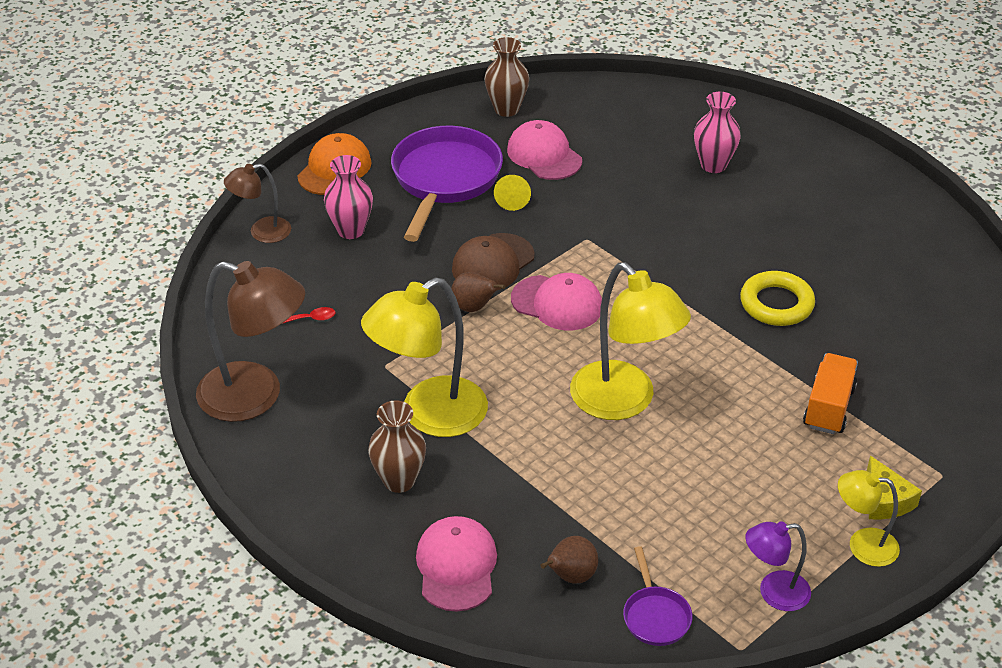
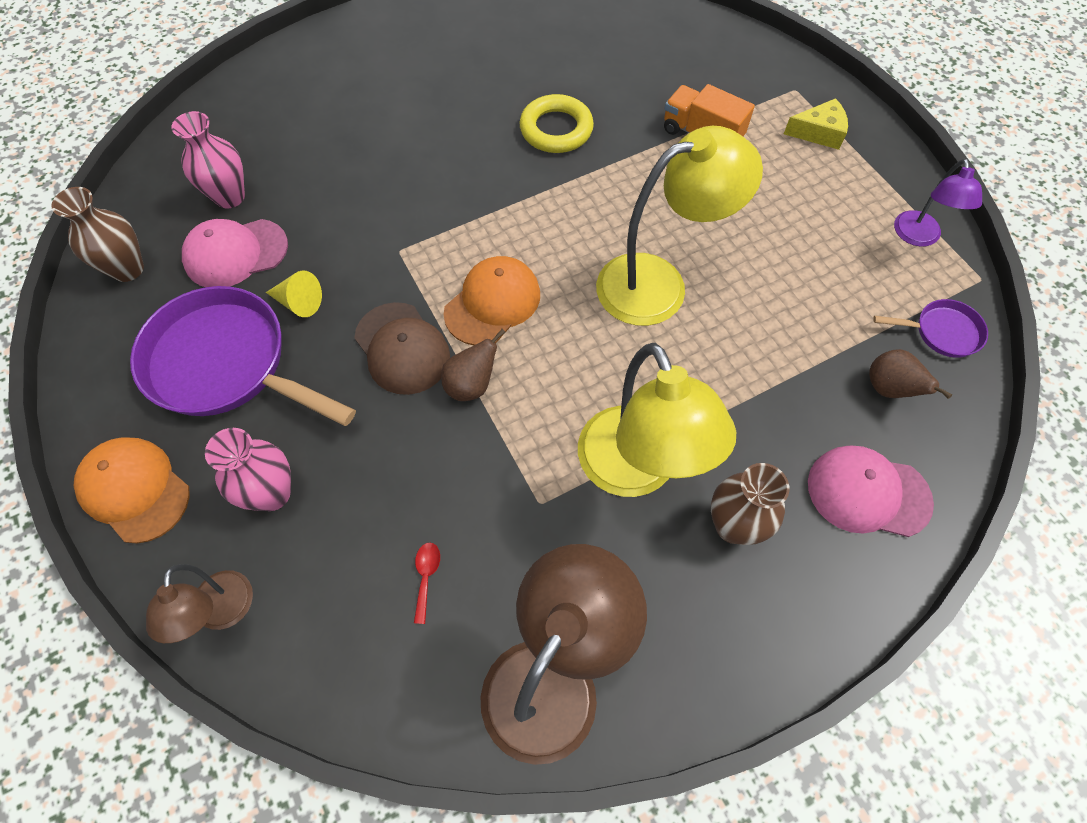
camera: 75 degrees left, 20 degrees up
(557, 303) = (492, 303): pink cap -> orange cap
(713, 165) = (332, 116): pink vase -> pink vase (230, 197)
(862, 545) = (868, 162): yellow lamp -> none

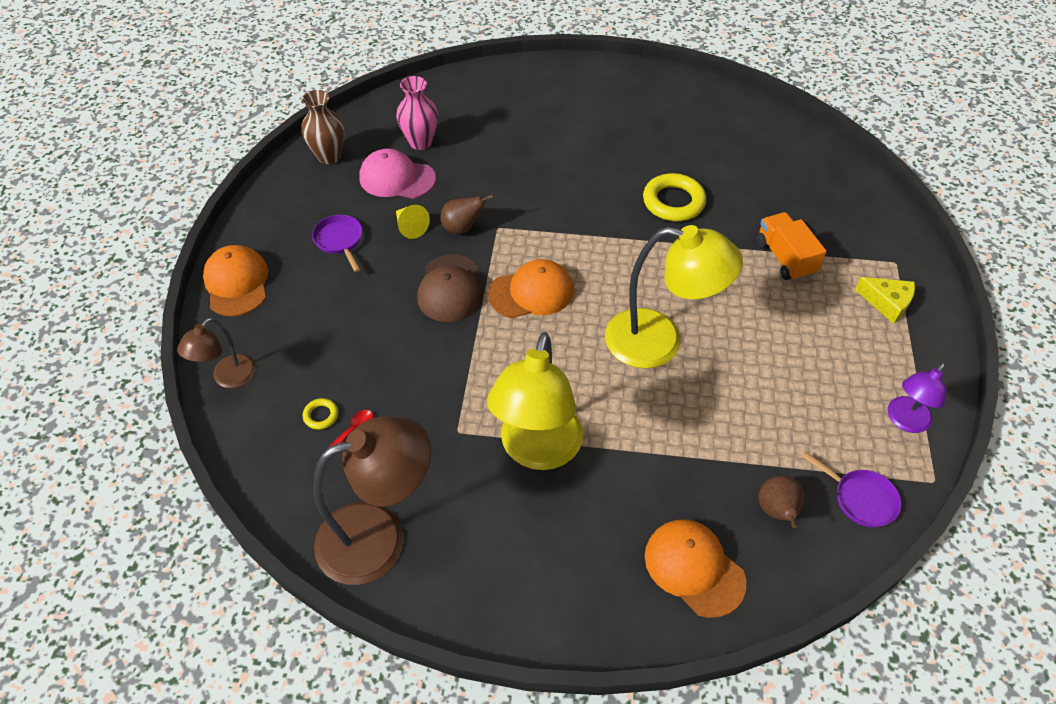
camera: 35 degrees right, 10 degrees down
(226, 364) = (340, 241): purple pan -> purple pan, size x0.47
(272, 493) = (306, 329): pink vase -> none
(375, 584) = (321, 415): none -> yellow ring
(471, 385) = (475, 335): brown pear -> brown pear (462, 228)
(733, 526) = (574, 526): brown vase -> none
(868, 493) = (694, 568): pink cap -> orange cap

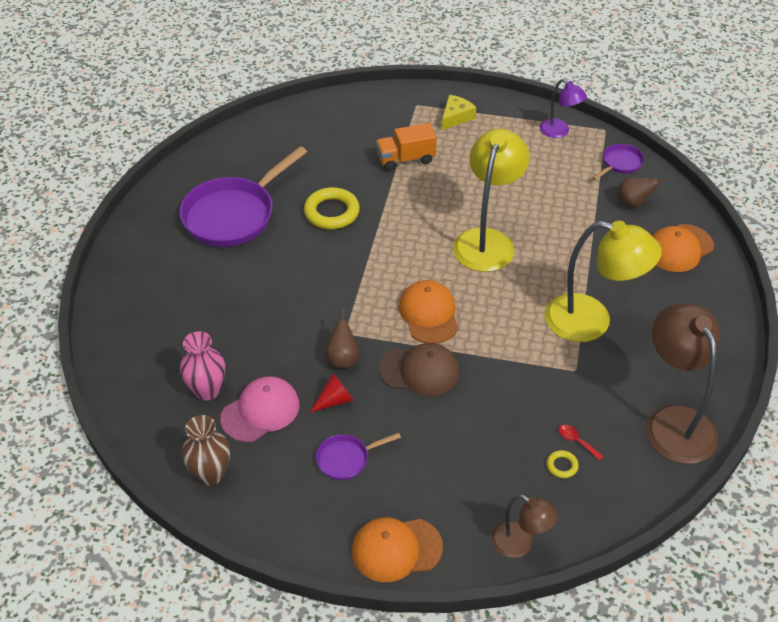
camera: 85 degrees left, 5 degrees down
(397, 178) = (260, 411): pink cap -> pink cap turned 150 degrees counterclockwise
(410, 227) = (335, 400): yellow cone -> red cone
(651, 131) = (234, 214): none -> purple pan

